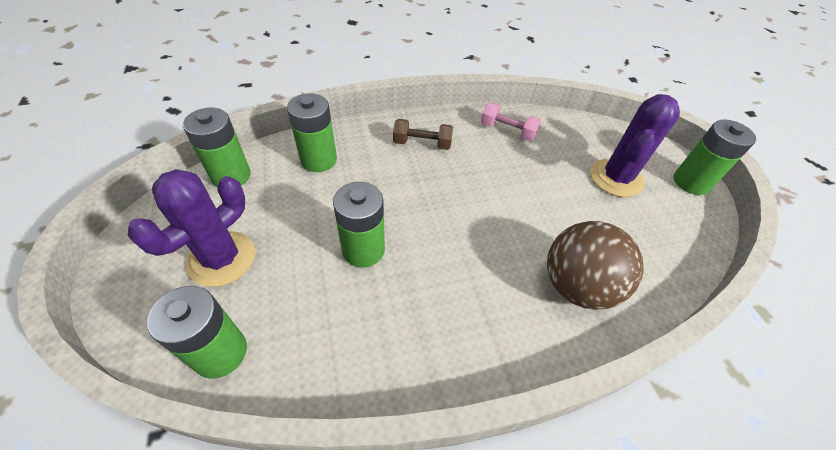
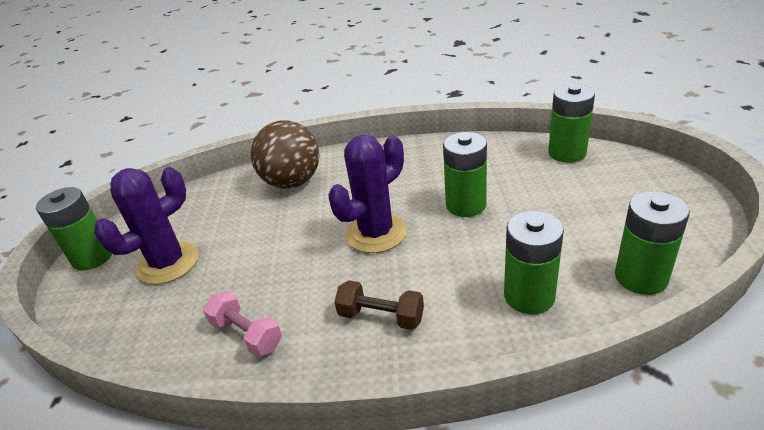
camera: 160 degrees left, 15 degrees down
(222, 258) = (599, 200): purple cactus -> purple cactus (376, 233)

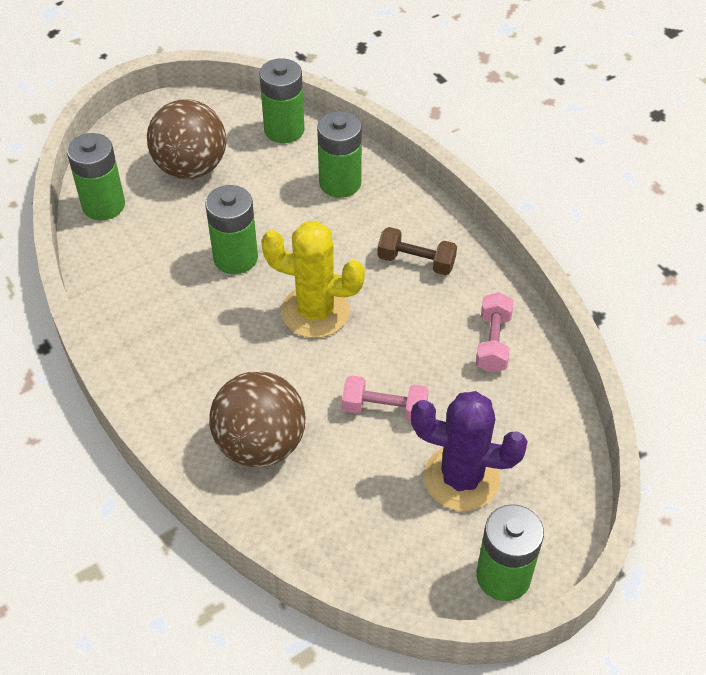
camera: 125 degrees left, 15 degrees up
(258, 243) = (384, 409): none -> pink dumbbell
(376, 233) = (315, 312): purple cactus -> yellow cactus
(381, 316) = (416, 262): brown dumbbell -> brown dumbbell turned 60 degrees counterclockwise
(597, 202) = (191, 168): none -> brown ball

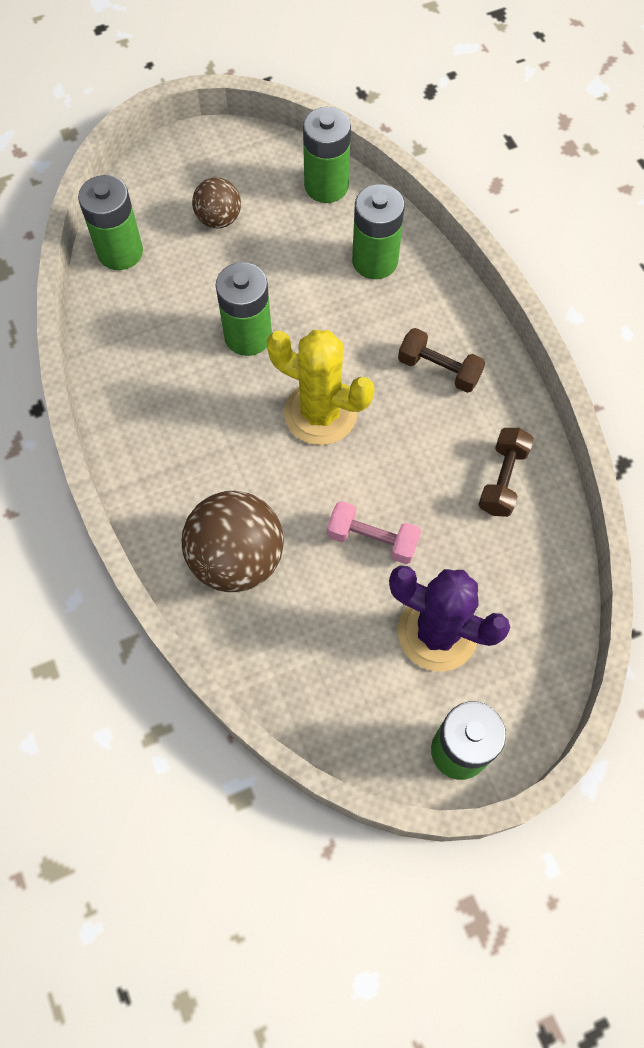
camera: 10 degrees right, 15 degrees up
(191, 168) = (219, 219): brown ball -> brown ball, size x0.57
(493, 342) = (502, 479): pink dumbbell -> brown dumbbell

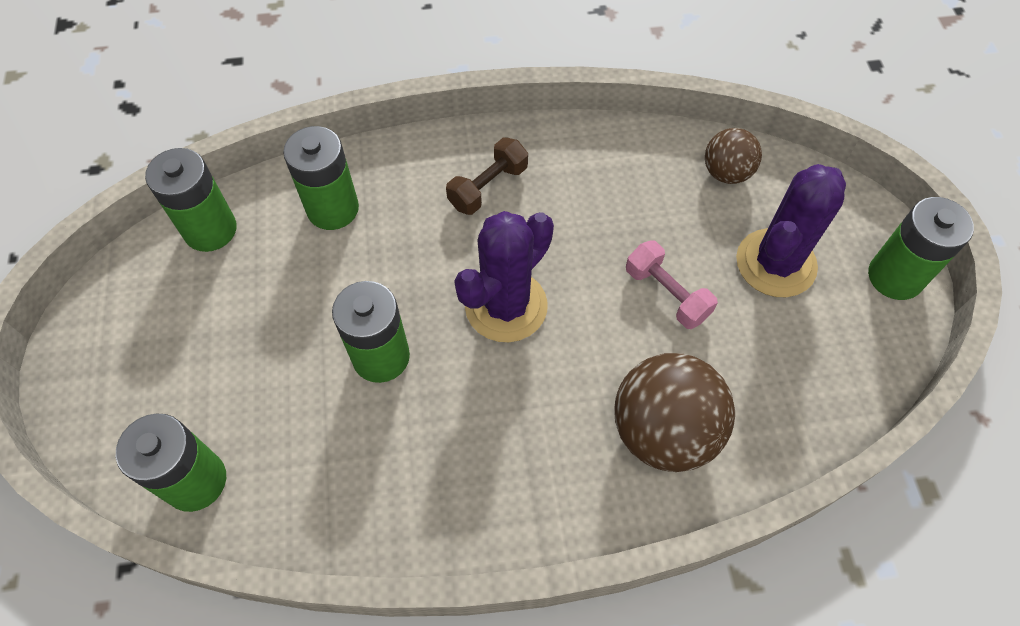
camera: 75 degrees left, 5 degrees down
(219, 219) = (201, 352): brown ball -> brown ball (726, 173)
(320, 413) = (506, 306): yellow cactus -> purple cactus
(372, 539) = (666, 294): pink dumbbell -> pink dumbbell turned 75 degrees counterclockwise
(502, 479) = (625, 168): brown dumbbell -> none

